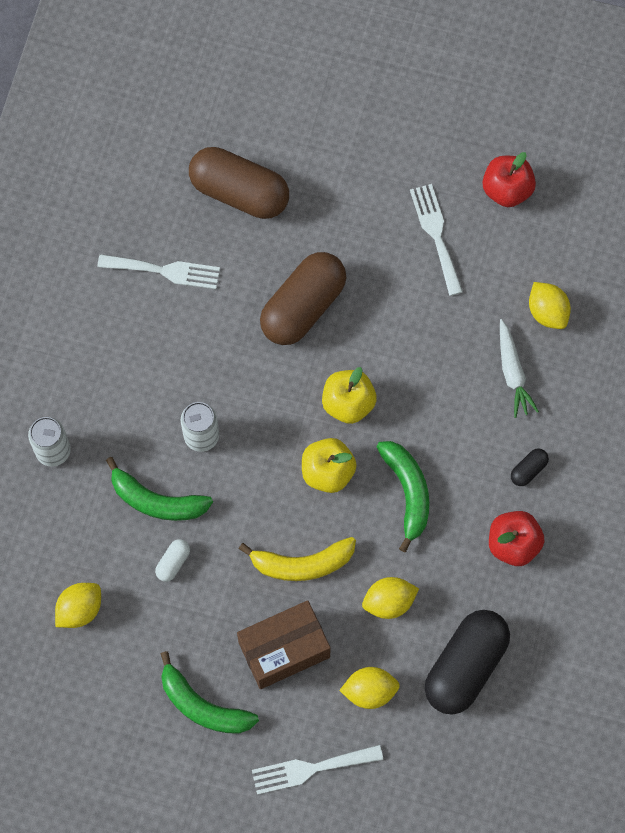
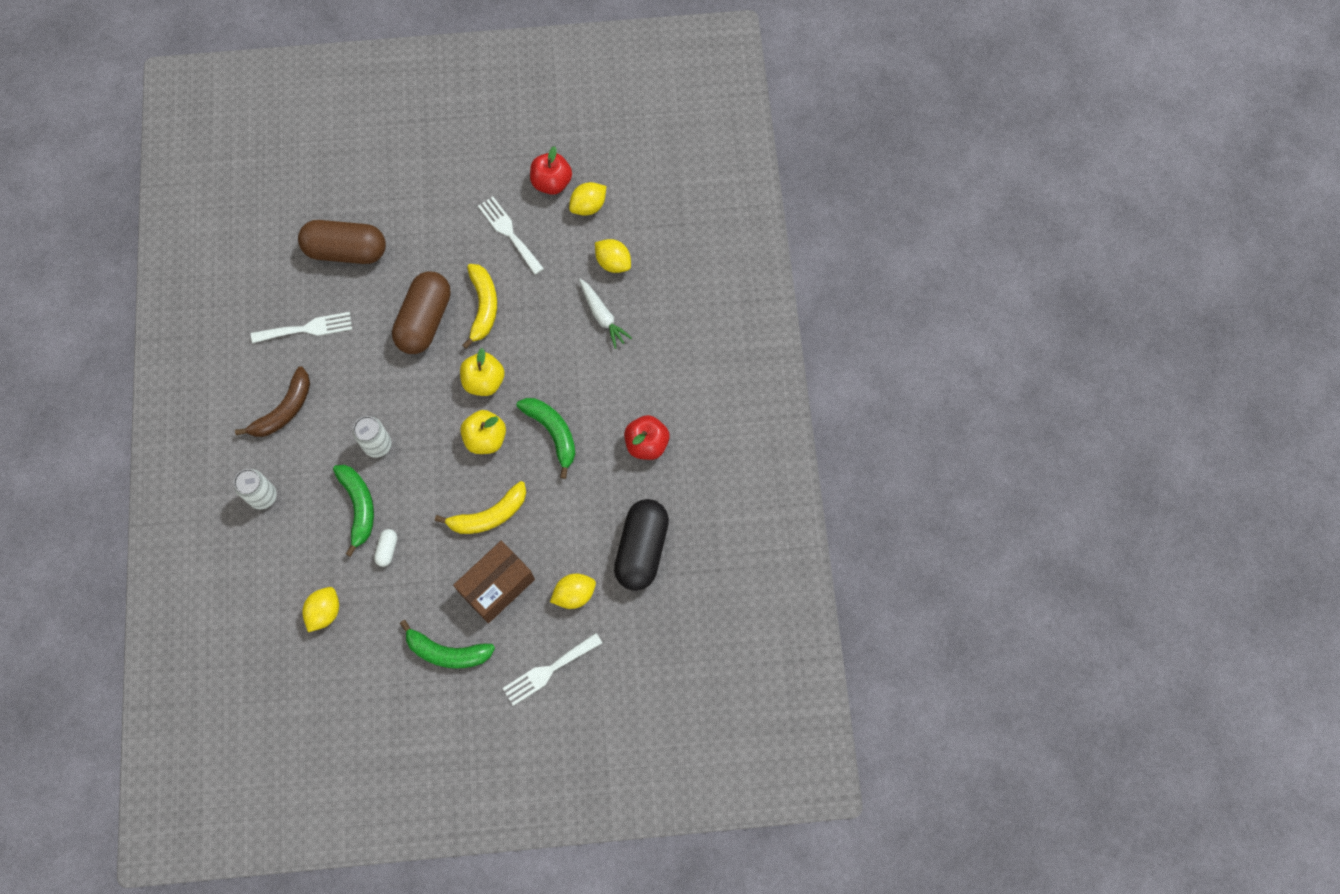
camera: 20 degrees left, 0 degrees up
(109, 358) = (284, 410): none -> brown banana
(157, 501) = (359, 506): green banana -> green banana turned 105 degrees counterclockwise
(376, 313) = (483, 306): none -> yellow banana
(389, 602) = (566, 521): yellow lemon -> yellow lemon (588, 206)
(528, 470) = (639, 384): black capsule -> none

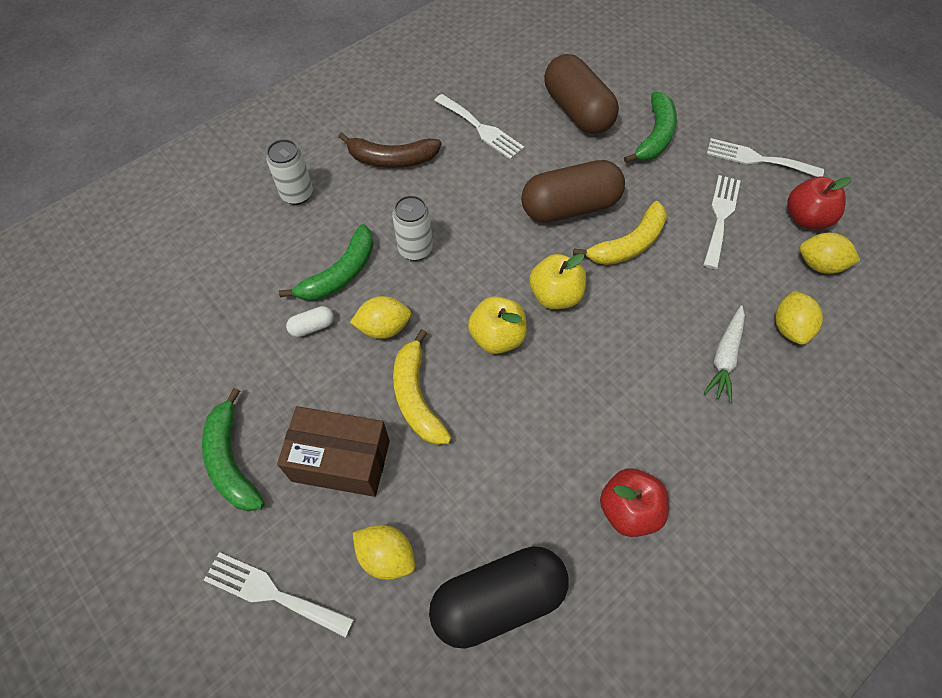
camera: 55 degrees right, 10 degrees down
(325, 612) = (210, 315): yellow lemon -> yellow lemon (384, 328)
(485, 169) = (757, 159): none -> white fork
(489, 515) = (416, 397): yellow banana -> yellow banana turned 45 degrees clockwise
(552, 432) = (556, 397): green banana -> green banana (655, 136)

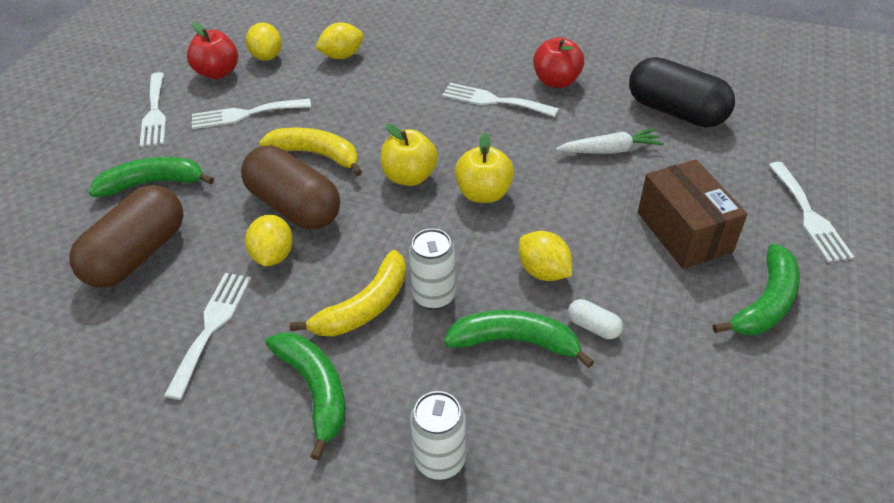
camera: 120 degrees left, 15 degrees down
(386, 556) = (714, 171): yellow lemon -> yellow lemon (273, 255)
(392, 159) = (315, 390): brown banana -> green banana
(416, 397) = (586, 215): yellow banana -> yellow banana (365, 307)
(628, 424) = (494, 100): none -> white fork
(724, 357) = (394, 76): white carrot -> white carrot (609, 150)

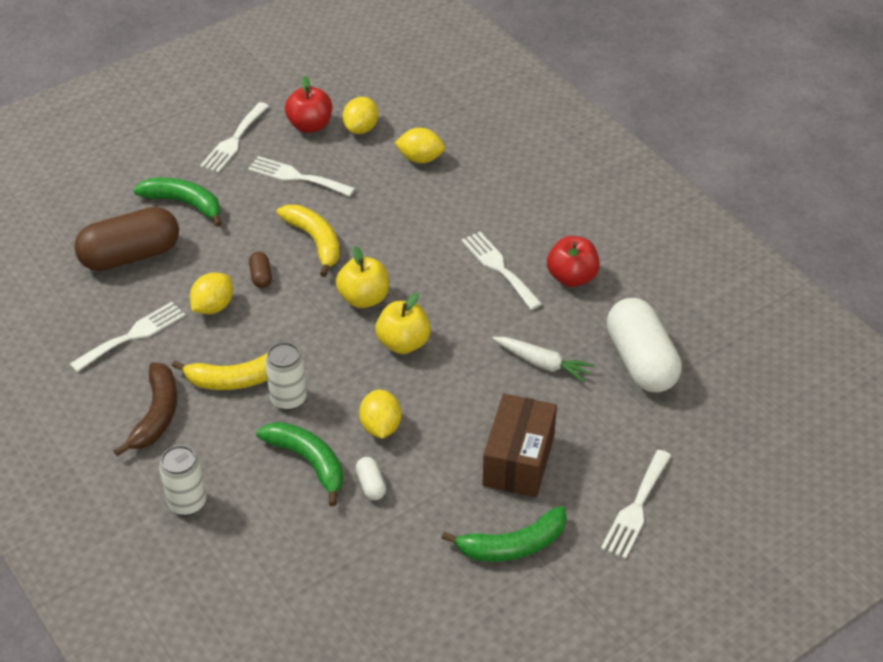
camera: 35 degrees right, 0 degrees up
(294, 206) = (261, 276): brown capsule -> brown capsule, size x0.41
(315, 390) = (157, 414): green banana -> brown banana
(675, 111) = (641, 361): black capsule -> white capsule

